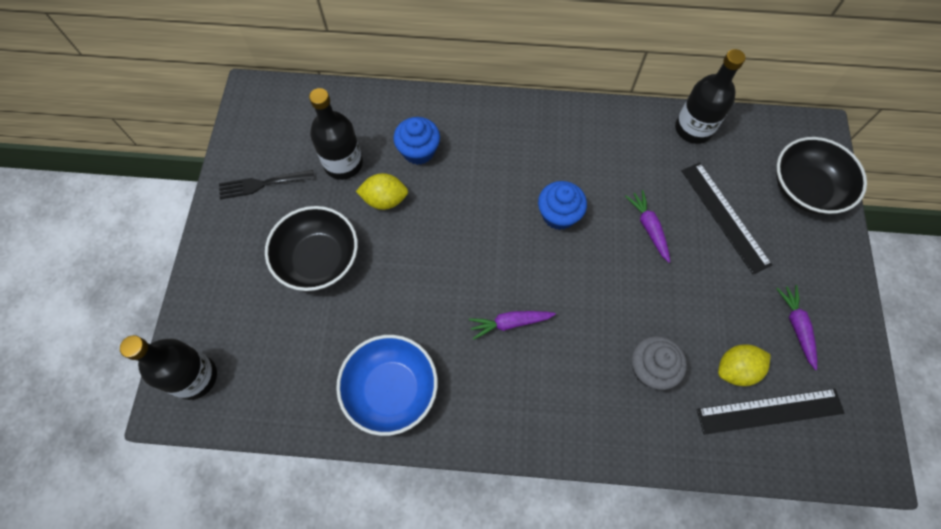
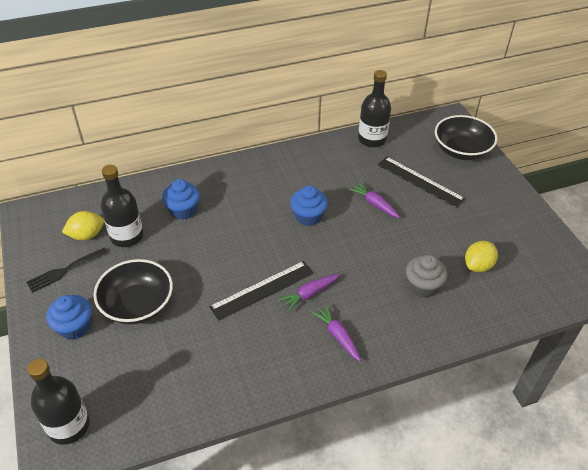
camera: 25 degrees left, 20 degrees down
(245, 260) = (74, 327): none -> blue cupcake
(385, 200) = (172, 249): yellow lemon -> yellow lemon (86, 235)
(391, 390) = (241, 370): blue bowl -> none
(769, 411) = (513, 282): black ruler -> black ruler (262, 290)
(796, 326) = (500, 228): purple carrot -> purple carrot (337, 335)

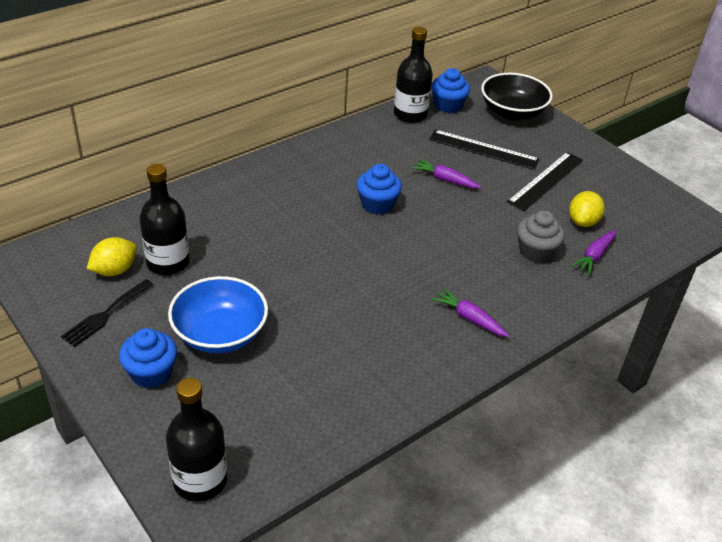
camera: 20 degrees left, 5 degrees down
(137, 305) = (220, 334): black bowl -> blue bowl
(183, 210) = (225, 222): blue cupcake -> blue cupcake (448, 105)
(262, 290) = (362, 289): black ruler -> black ruler (546, 180)
(309, 294) = (417, 283): purple carrot -> purple carrot (594, 256)

